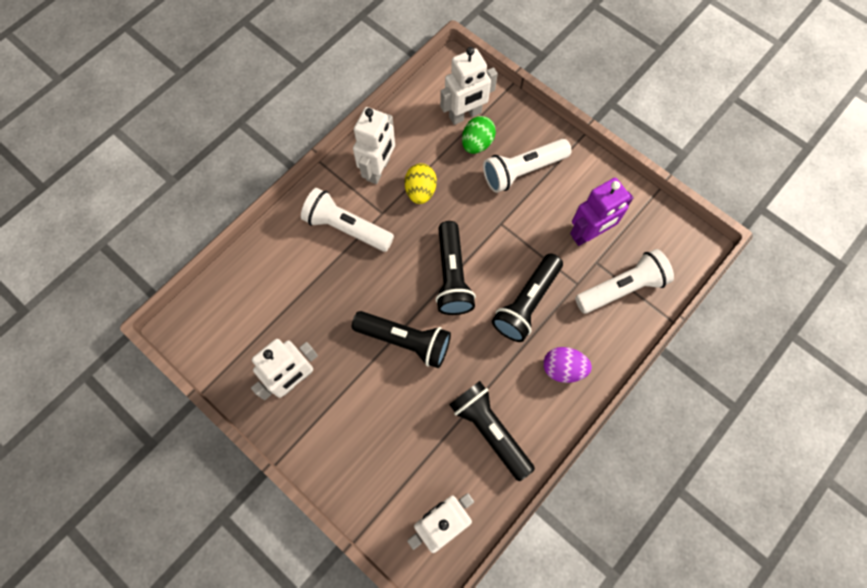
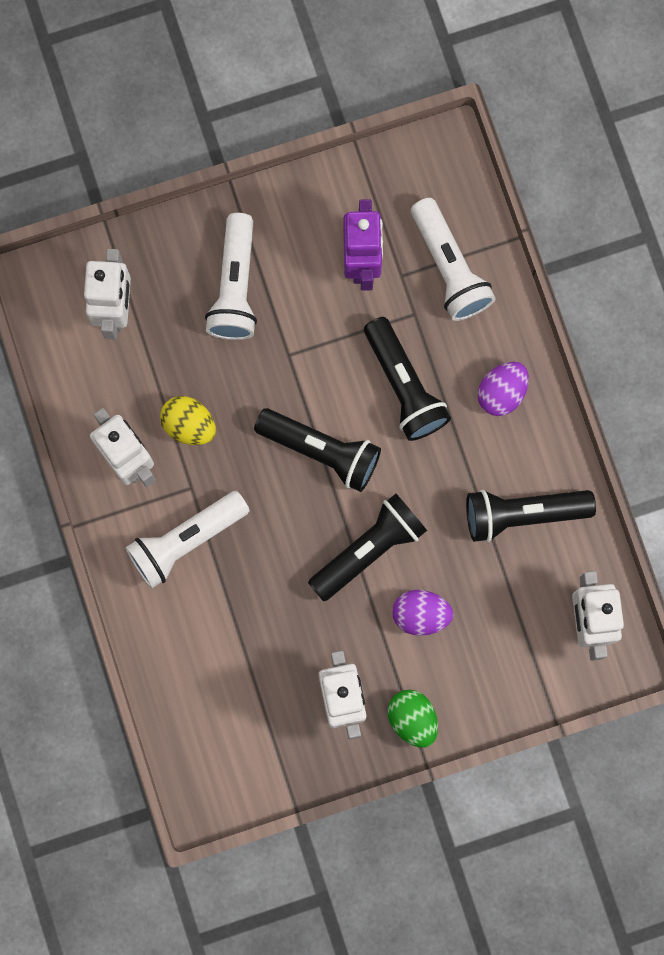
camera: 60 degrees left, 10 degrees up
(380, 399) = (420, 614): none -> purple egg
(477, 143) = (164, 318): green egg -> green egg (412, 719)
(622, 288) = (449, 267): white flashlight -> white flashlight turned 150 degrees clockwise

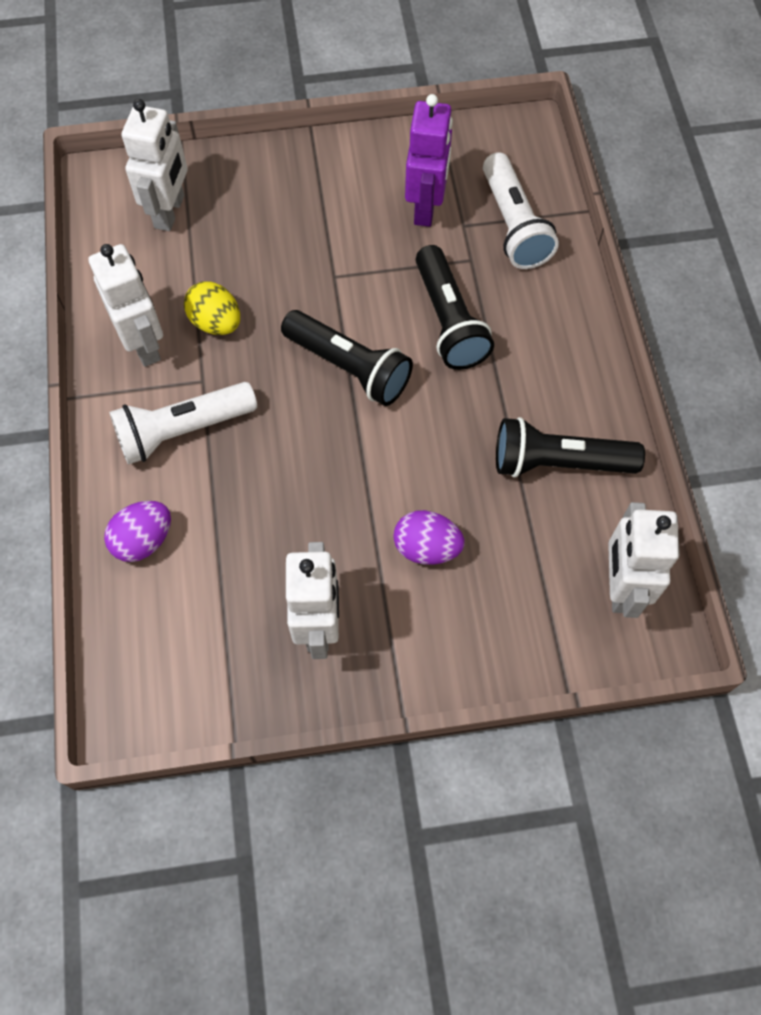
camera: 10 degrees right, 15 degrees down
(235, 286) = (294, 210): white flashlight -> none
(369, 549) = (381, 471): black flashlight -> none
(412, 719) = (396, 662): green egg -> none
(501, 393) = (551, 343): purple egg -> purple egg (143, 540)

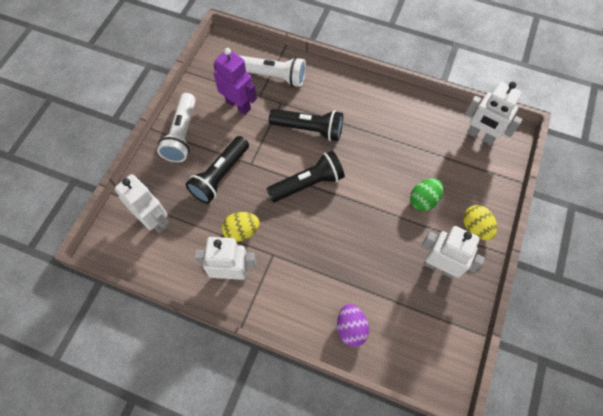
camera: 60 degrees left, 0 degrees up
(183, 430) = (297, 278): white flashlight -> white flashlight (182, 135)
(425, 652) = (475, 227): none -> yellow egg
(426, 548) = (423, 200): purple egg -> green egg
(558, 462) = (408, 126): black flashlight -> black flashlight (220, 175)

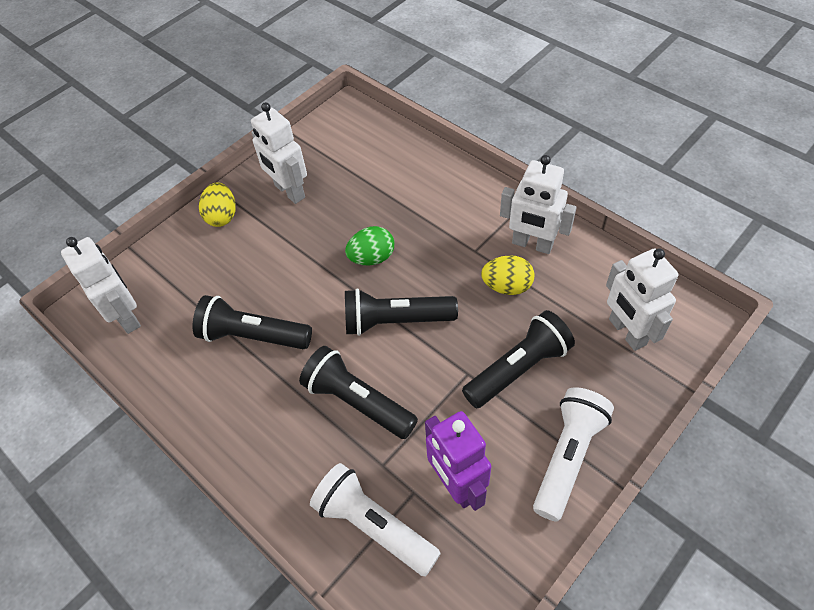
camera: 155 degrees left, 10 degrees down
(351, 328) = (415, 165): purple egg -> none
(393, 148) = (253, 335): none -> black flashlight
(423, 200) = (259, 260): green egg -> green egg (372, 258)

